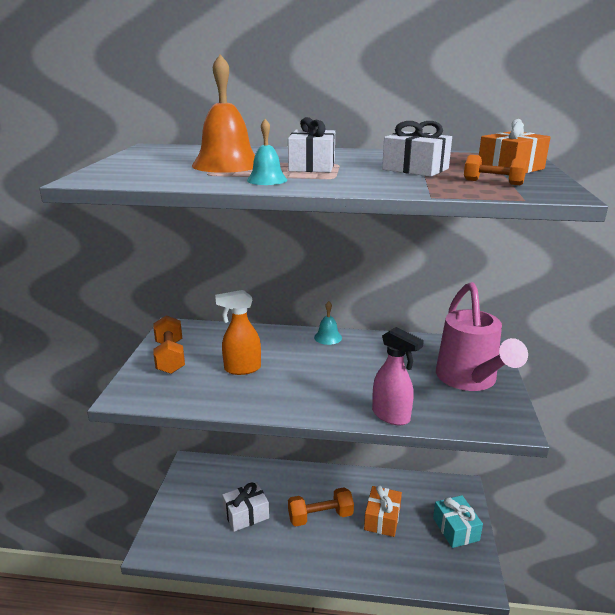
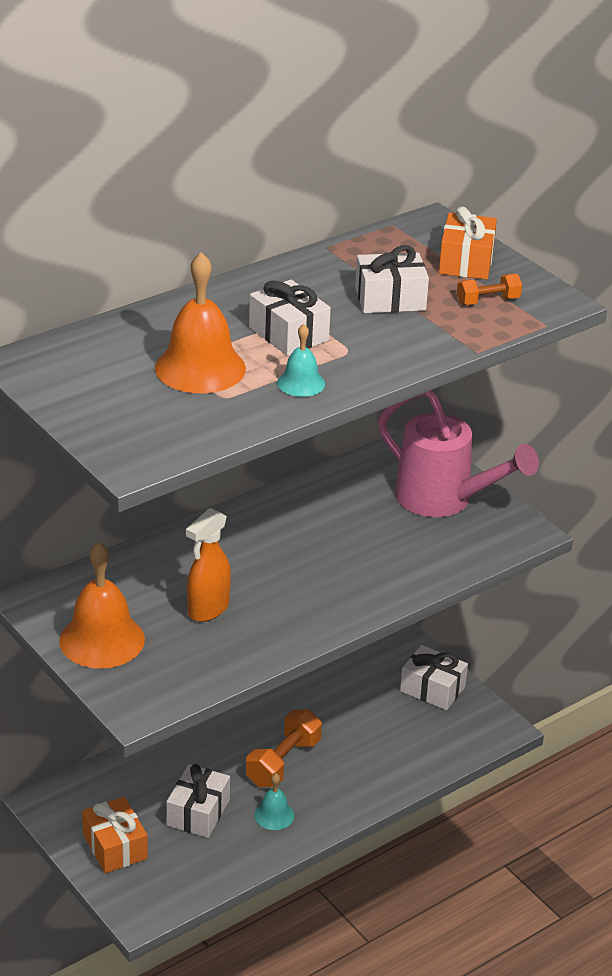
camera: 45 degrees left, 10 degrees up
(170, 357) = (102, 640): orange dumbbell -> orange bell
(328, 337) = (240, 518): turquoise bell -> turquoise bell (274, 815)
(382, 519) = (350, 724): orange gift -> orange gift (115, 846)
(391, 416) = (422, 580): pink spray bottle -> none
(455, 529) = (432, 689): turquoise gift -> white gift

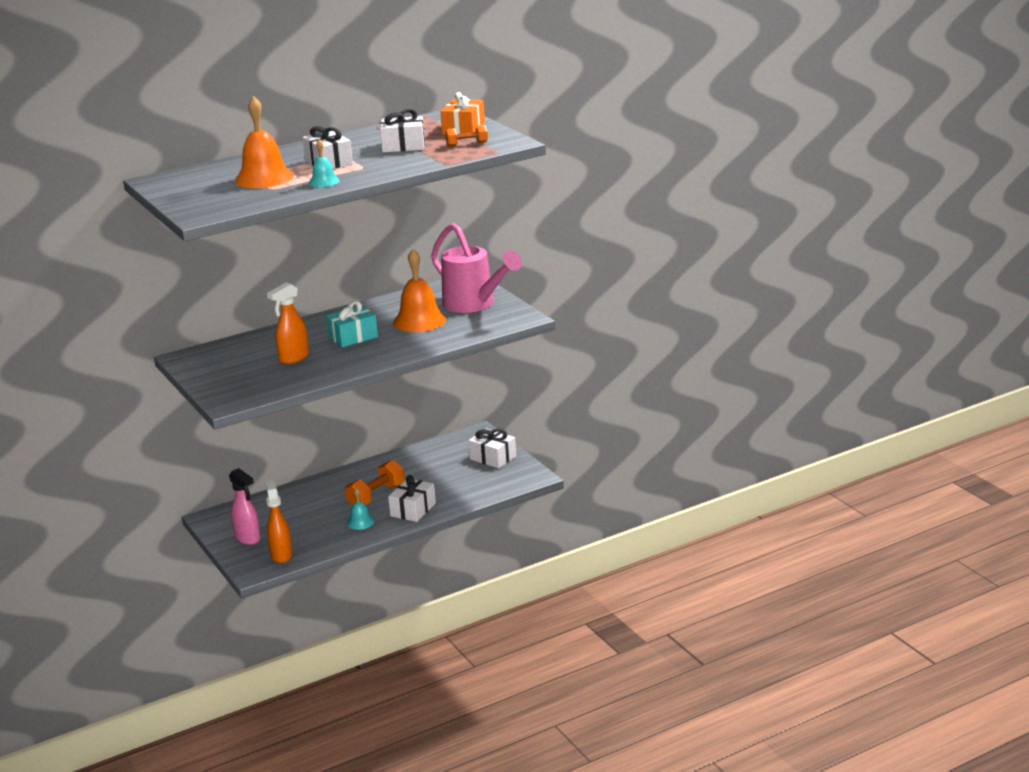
camera: 10 degrees right, 10 degrees down
(102, 640) = (219, 373): orange bell -> orange bell (419, 321)
(115, 846) = (248, 538): orange gift -> pink spray bottle
(174, 881) = (281, 555): none -> orange spray bottle
(198, 812) = (309, 521): white gift -> white gift (413, 510)
(284, 564) = (353, 337): none -> turquoise gift

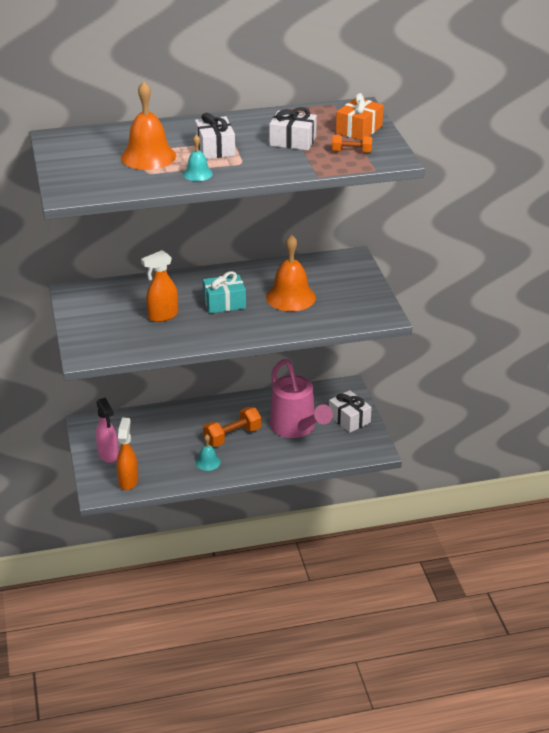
camera: 15 degrees right, 10 degrees up
(413, 510) = (257, 460): white gift -> none
(474, 305) = (347, 289): pink watering can -> pink watering can (296, 428)

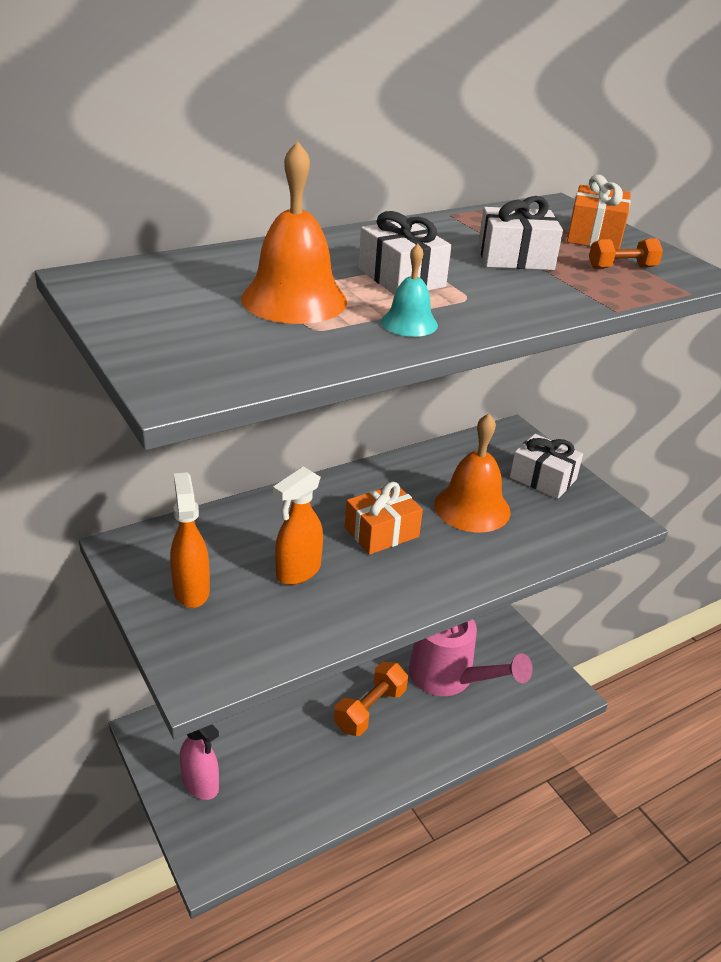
camera: 20 degrees left, 0 degrees up
(128, 481) = (249, 829): orange spray bottle -> orange spray bottle (191, 590)
(208, 462) = (355, 764): turquoise bell -> none
(224, 303) = (381, 532): turquoise gift -> orange gift
(349, 419) = (508, 649): white gift -> white gift (543, 478)

